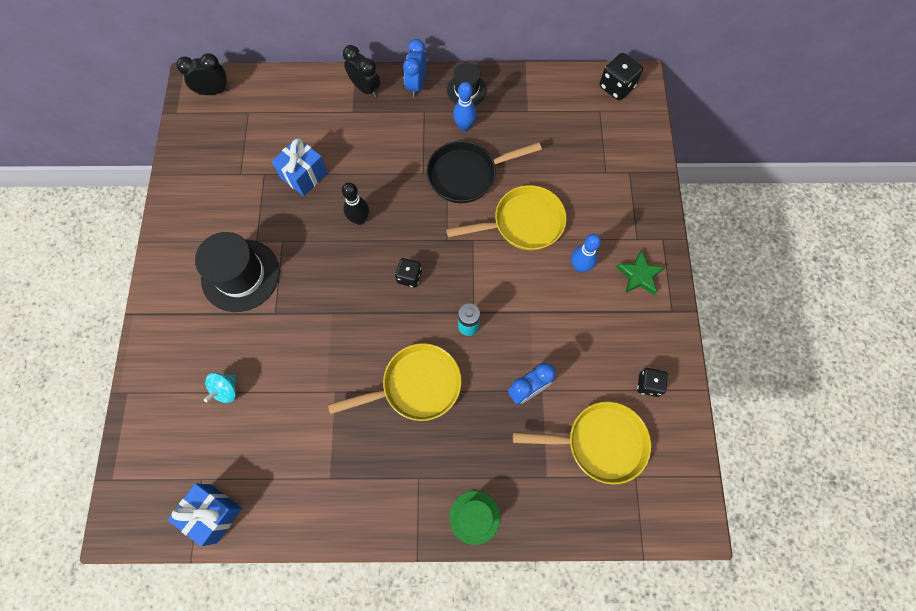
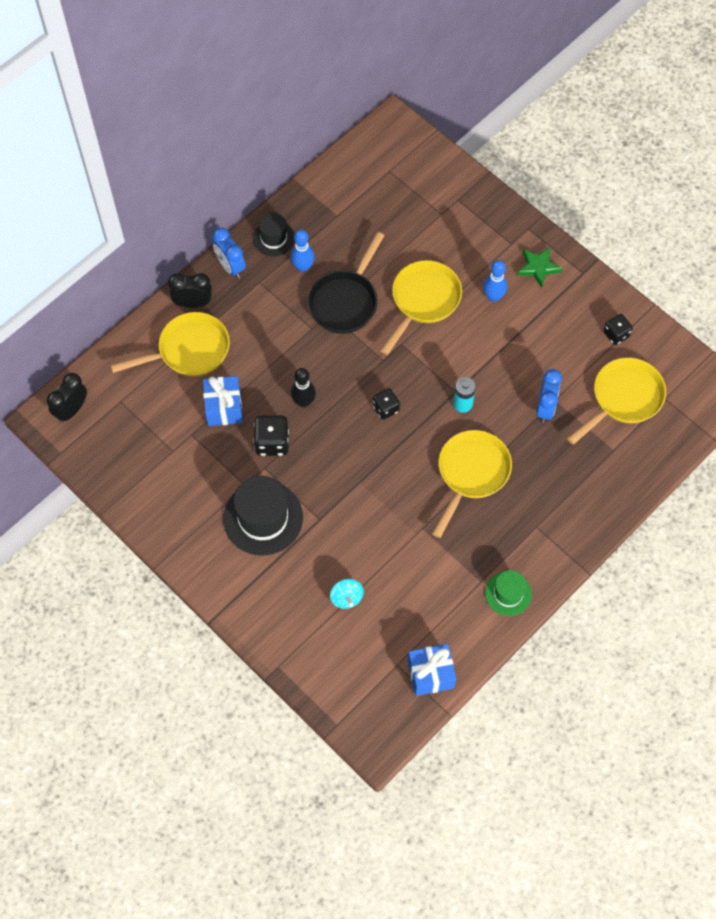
camera: 45 degrees left, 5 degrees down
(327, 117) = (189, 350): none -> yellow pan
(474, 517) = (596, 515): green hat -> green hat (508, 593)
(616, 87) = (382, 142): black dice -> black dice (272, 442)

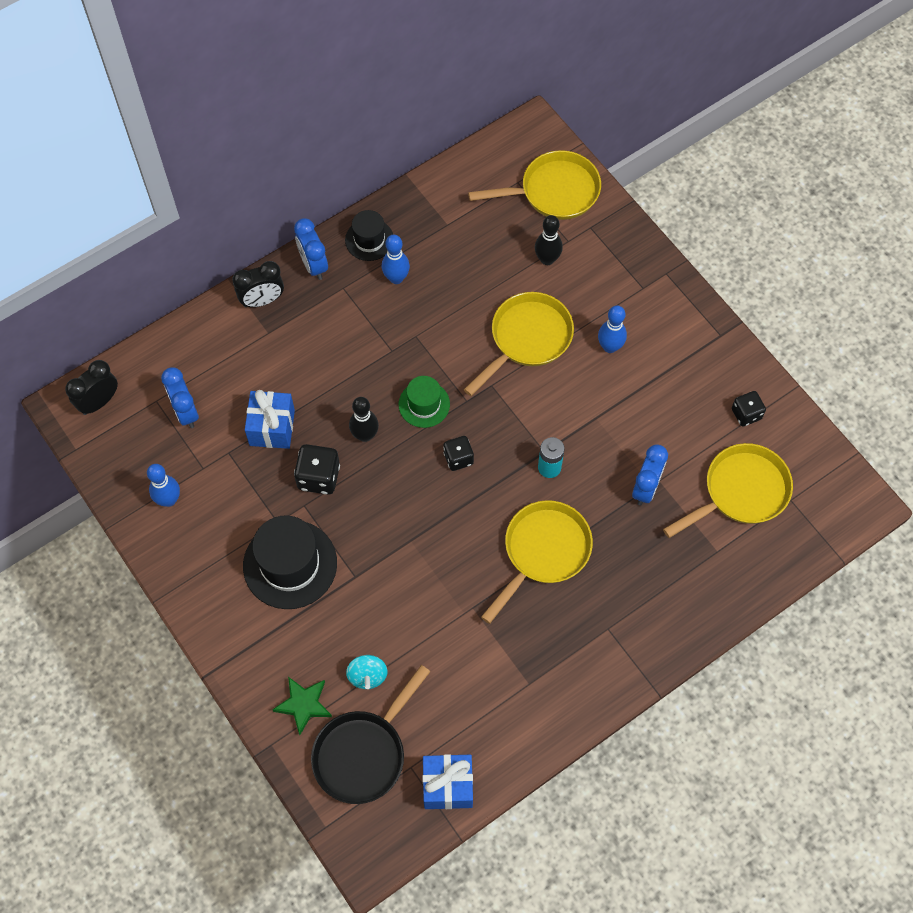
camera: 10 degrees right, 0 degrees up
(148, 406) = (186, 412): none -> blue clock
(149, 481) = (169, 500): none -> blue bowling pin
(189, 350) = (246, 354): yellow pan -> yellow pan (554, 192)
(193, 303) = (262, 300): black clock -> black clock turned 150 degrees clockwise
(345, 301) = (436, 325): black pan -> black pan (363, 753)
(427, 232) = (547, 259): none -> black bowling pin
(508, 593) = (559, 704): green hat -> green hat (424, 404)
(538, 267) = (669, 321): green star -> green star (304, 705)

